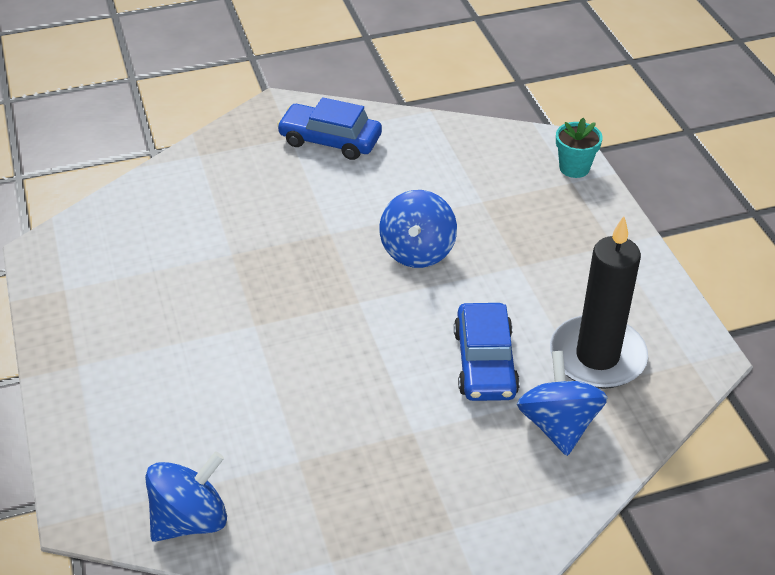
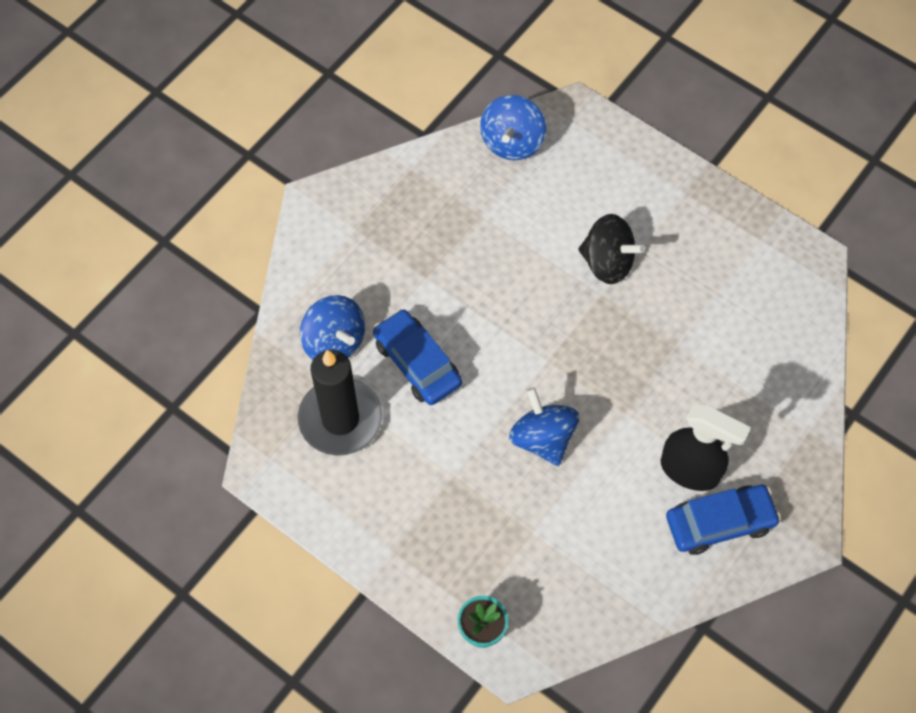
camera: 145 degrees right, 20 degrees up
(220, 346) = (607, 262): none -> black spinning top
(318, 176) = (690, 471): none -> black spray bottle

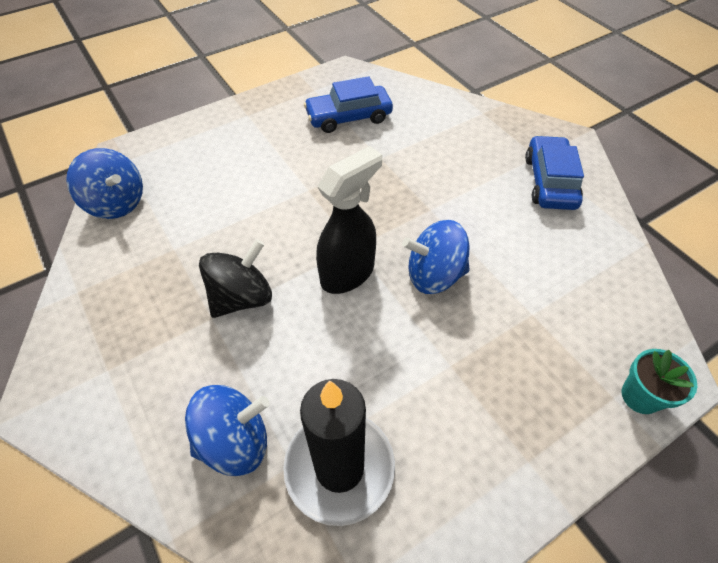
camera: 70 degrees left, 10 degrees down
(417, 363) = (305, 358): blue car -> blue car (348, 117)
(607, 262) = (281, 177): black spinning top -> black spinning top (242, 297)
(690, 471) = (498, 185): black spray bottle -> black spray bottle (348, 273)

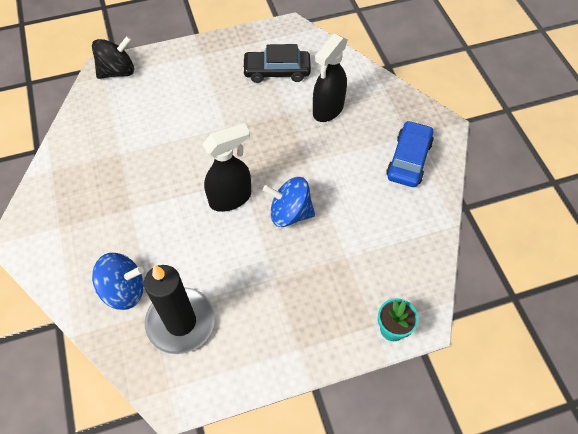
camera: 15 degrees right, 5 degrees up
(117, 203) = (90, 110): blue spinning top -> none
(242, 297) = (155, 199): black spinning top -> black spinning top (118, 71)
(348, 117) = (277, 71): blue car -> black car
(428, 146) = (327, 109): none -> black spray bottle

